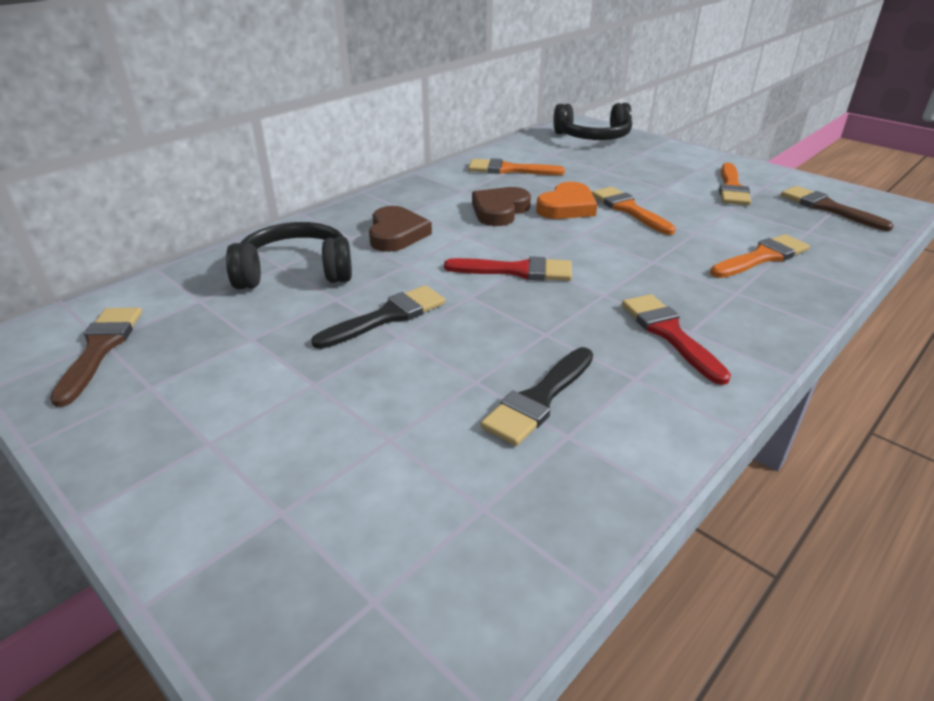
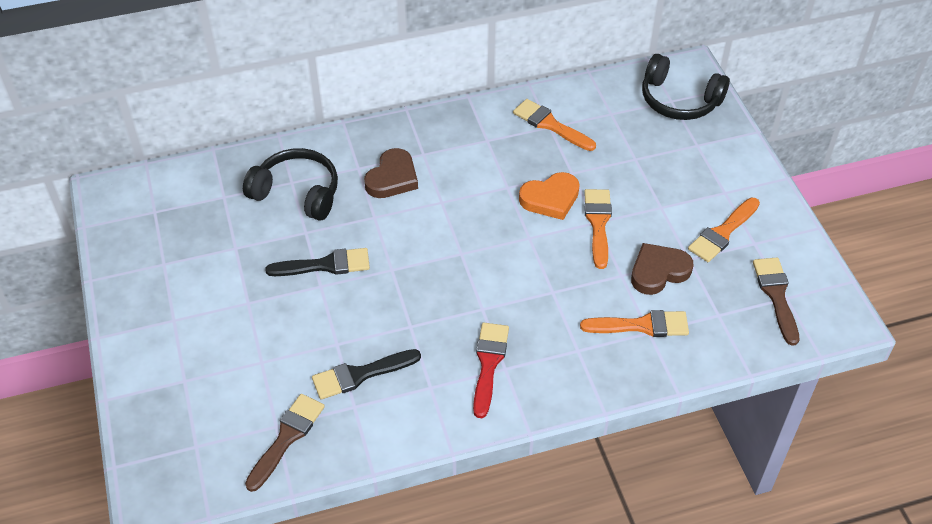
camera: 30 degrees right, 15 degrees up
(100, 348) = (151, 218): brown brush -> brown brush (287, 438)
(499, 211) = (492, 181): brown heart -> brown heart (658, 271)
(517, 271) = (444, 258): red brush -> none

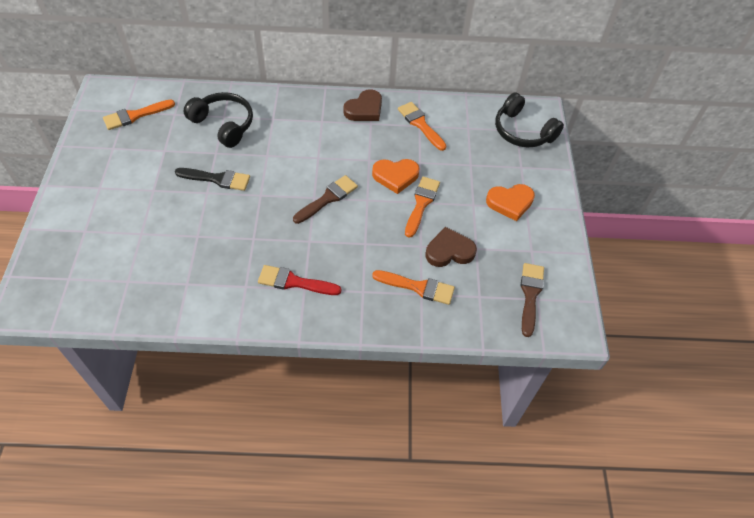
camera: 15 degrees right, 5 degrees up
(287, 438) = (130, 292): brown brush -> brown brush (328, 198)
(360, 375) = (202, 262): black brush -> none
(392, 178) = (292, 132): brown heart -> brown heart (364, 109)
(489, 364) = (294, 282): red brush -> red brush turned 105 degrees counterclockwise
(704, 192) = (510, 203): none -> orange heart
(722, 233) = (510, 236): orange brush -> orange brush (135, 115)

